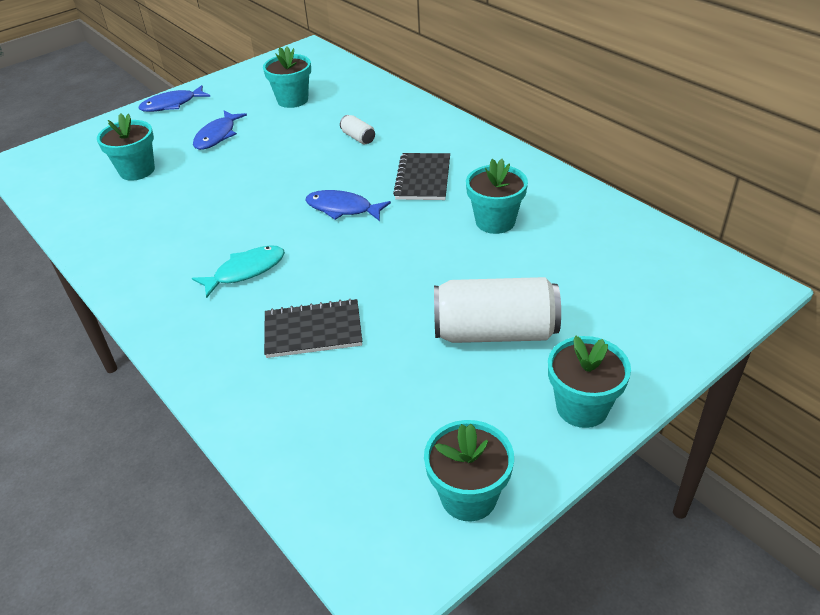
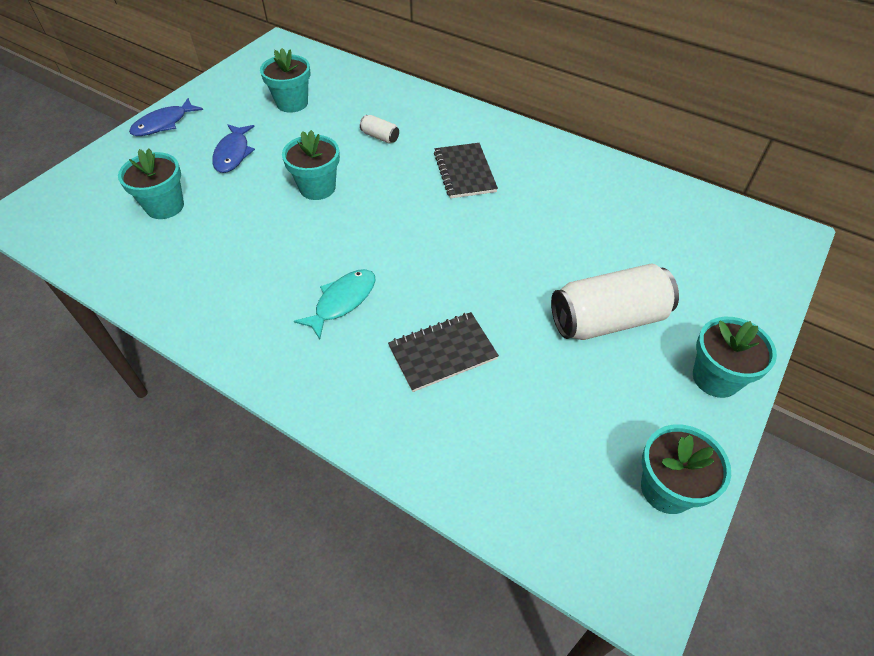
camera: 20 degrees left, 10 degrees up
(343, 208) = (404, 216): blue fish -> none
(495, 221) = (552, 207): turquoise flower pot -> turquoise flower pot (317, 188)

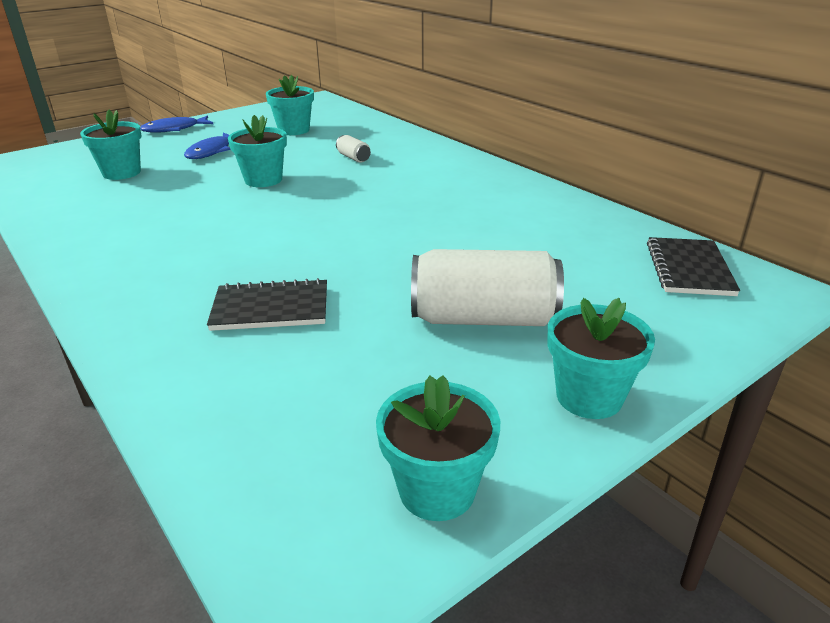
camera: 20 degrees right, 20 degrees down
(342, 301) = (209, 254): turquoise fish -> none
(464, 172) = (415, 189): black notebook -> black notebook (689, 269)

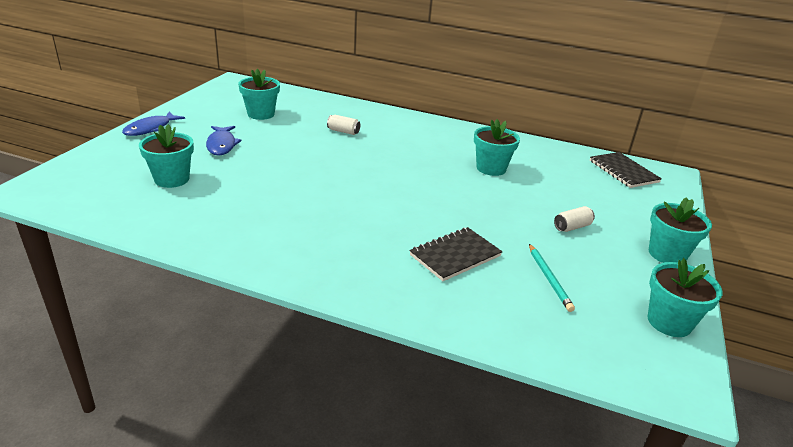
camera: 35 degrees left, 0 degrees up
(263, 180) = (304, 162): turquoise flower pot -> turquoise flower pot (491, 168)
(345, 370) = (549, 278): none -> turquoise pencil
(483, 318) = (572, 227): white can -> white can, size x0.43

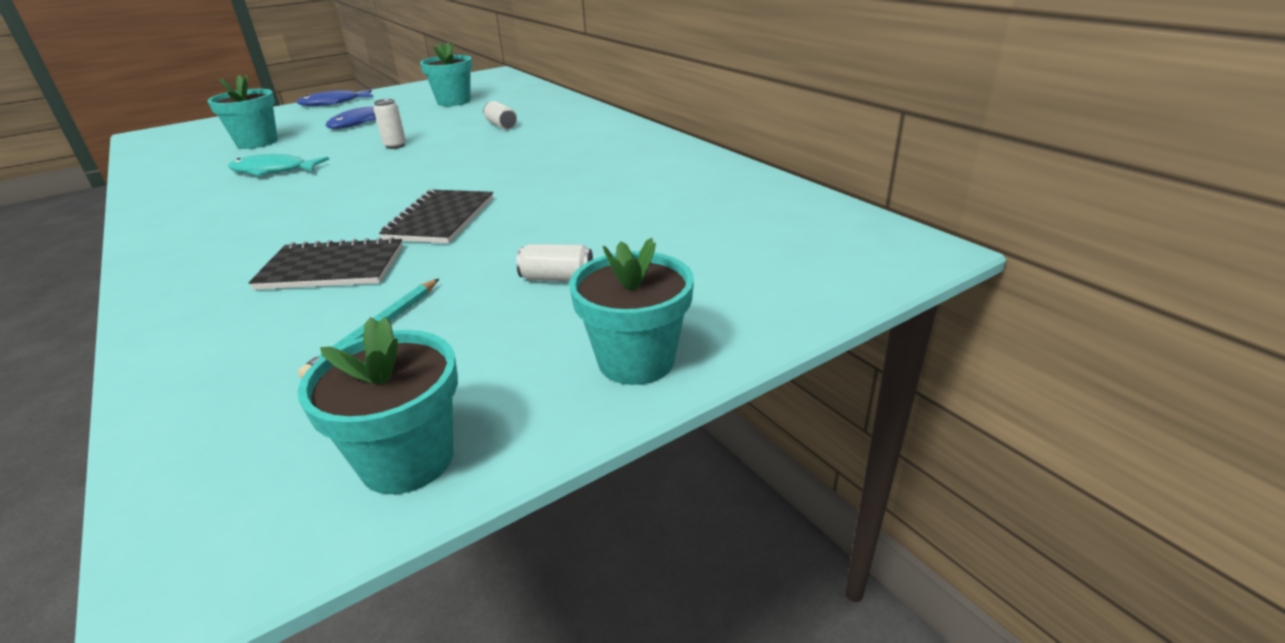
camera: 40 degrees right, 0 degrees up
(252, 201) = (273, 171): none -> turquoise fish
(301, 162) = (395, 146): none -> white can
(491, 168) = (597, 187): turquoise flower pot -> none
(623, 171) = (816, 228): black notebook -> black notebook (440, 219)

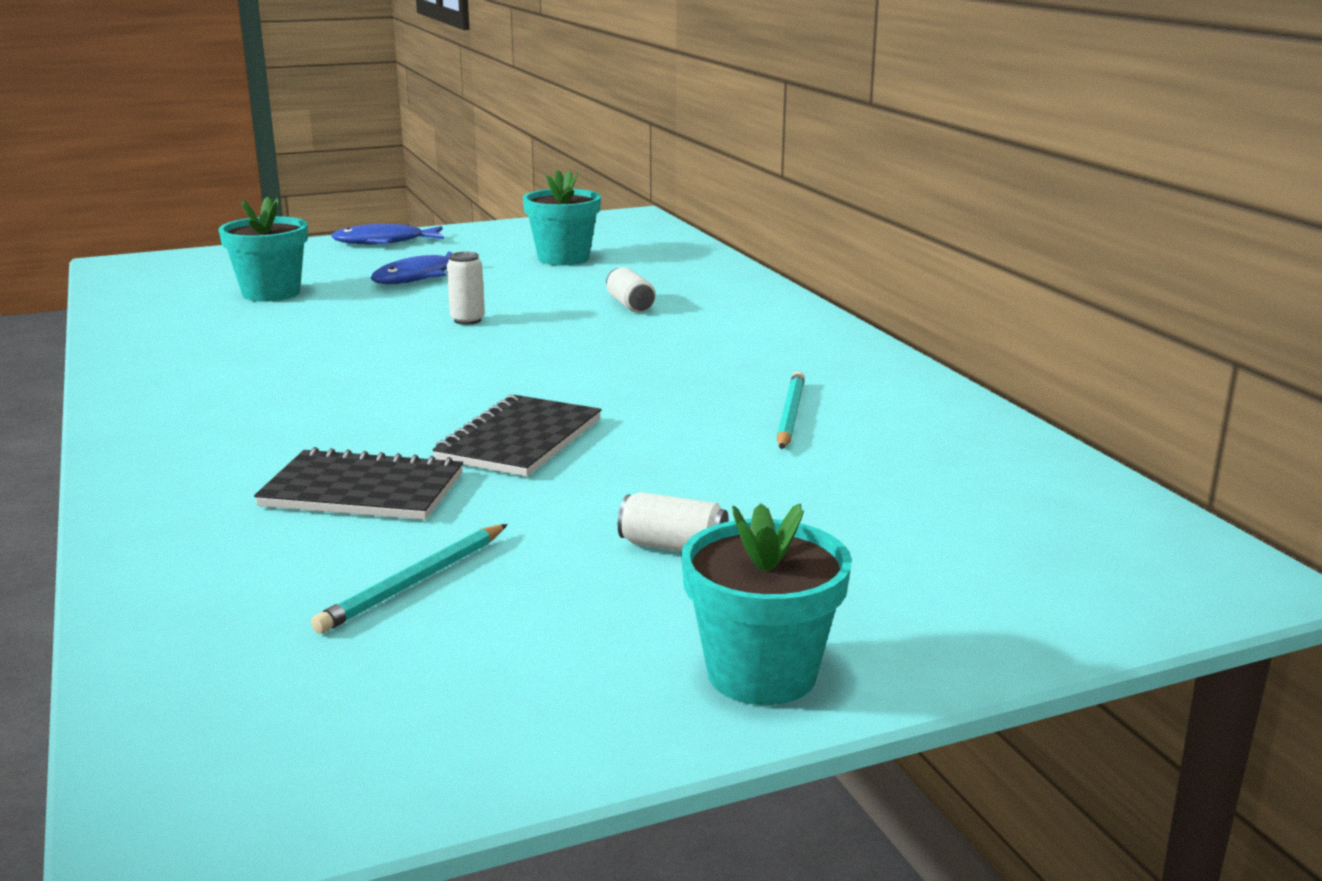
camera: 10 degrees right, 10 degrees down
(273, 171) = (292, 339): turquoise fish -> none
(407, 460) = (437, 749): turquoise flower pot -> none
(617, 182) = (790, 415): none -> turquoise pencil

